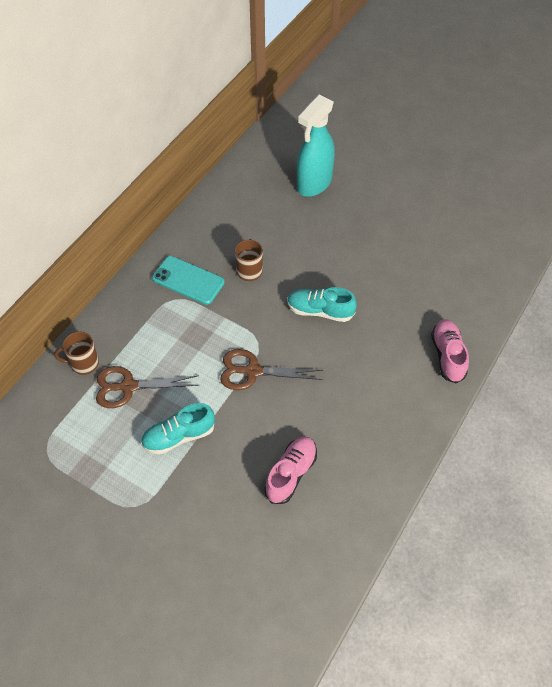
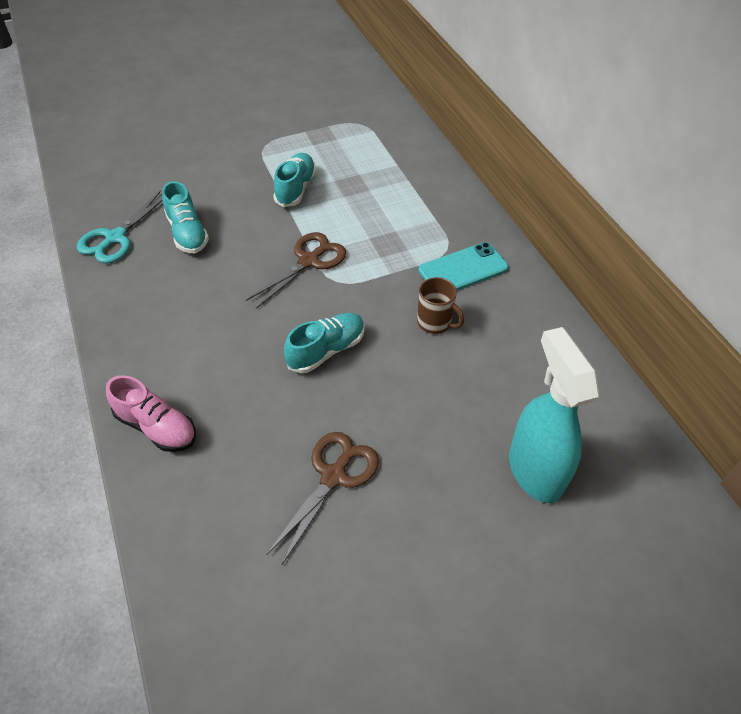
camera: 125 degrees right, 5 degrees down
(84, 363) = (424, 167): brown mug -> none
(128, 387) = (374, 182): brown scissors -> brown scissors (334, 476)
(291, 474) = (187, 233): pink shoe -> turquoise shoe
(339, 523) = (115, 238): none -> turquoise scissors

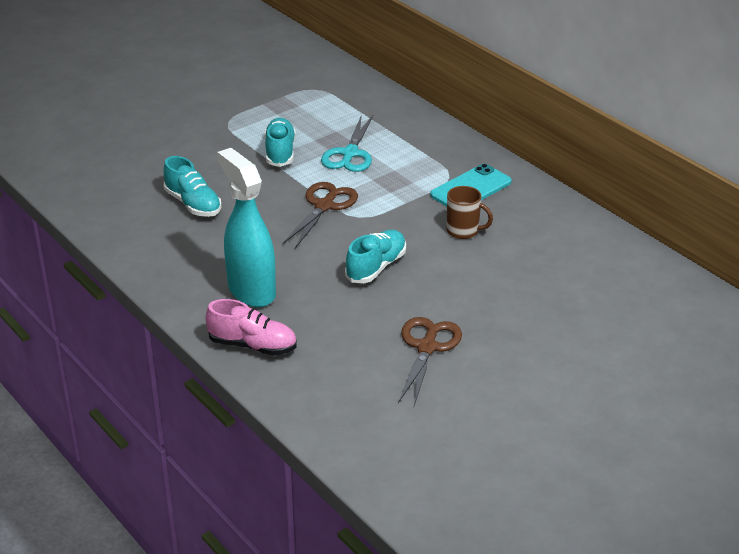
camera: 15 degrees left, 15 degrees down
(115, 238) = (122, 219): turquoise scissors -> turquoise scissors (350, 154)
(534, 470) = (592, 312): turquoise spray bottle -> turquoise spray bottle (251, 291)

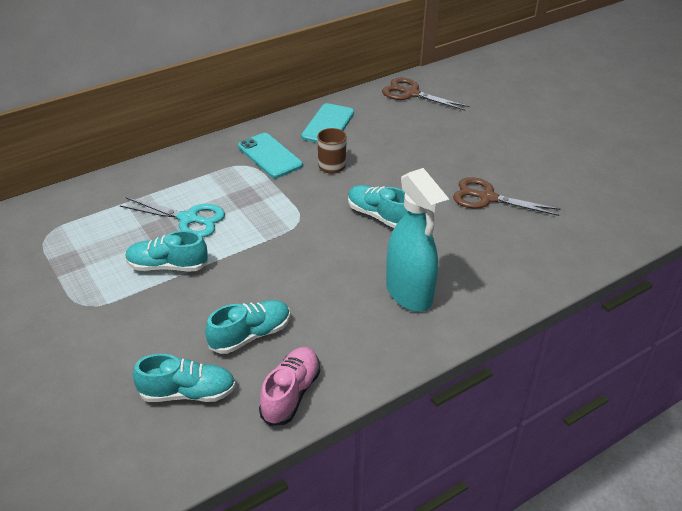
camera: 85 degrees left, 5 degrees up
(129, 182) = (188, 393): none -> turquoise shoe
(251, 291) = (409, 294): turquoise spray bottle -> turquoise spray bottle turned 90 degrees counterclockwise
(253, 345) = (491, 295): pink shoe -> pink shoe (291, 393)
(324, 206) = (277, 240): brown scissors -> brown scissors (411, 93)
(549, 223) = (328, 125): none -> turquoise phone

